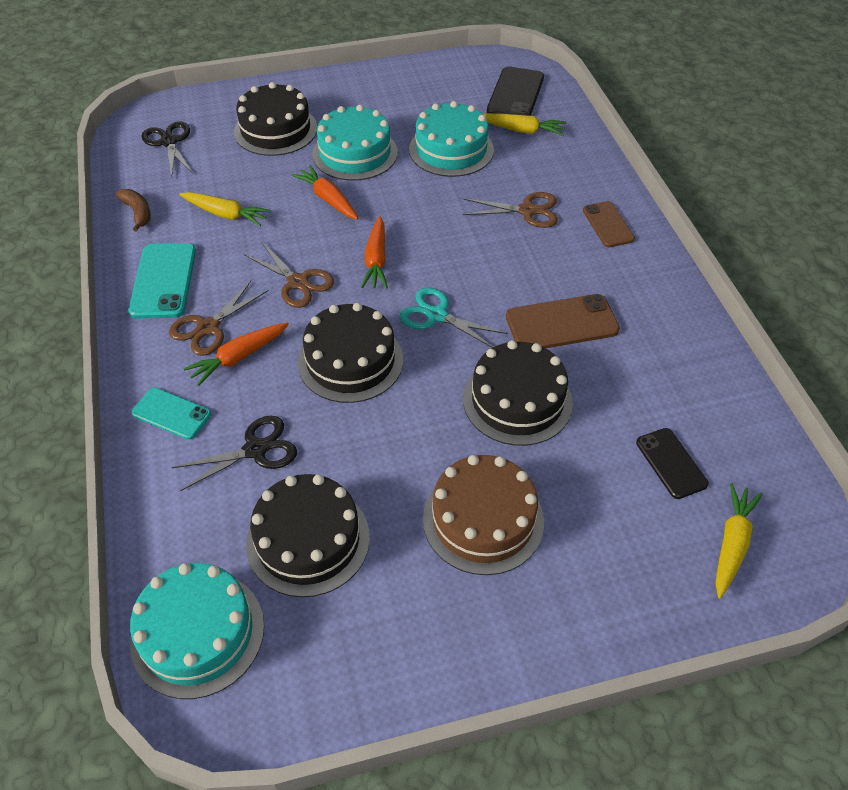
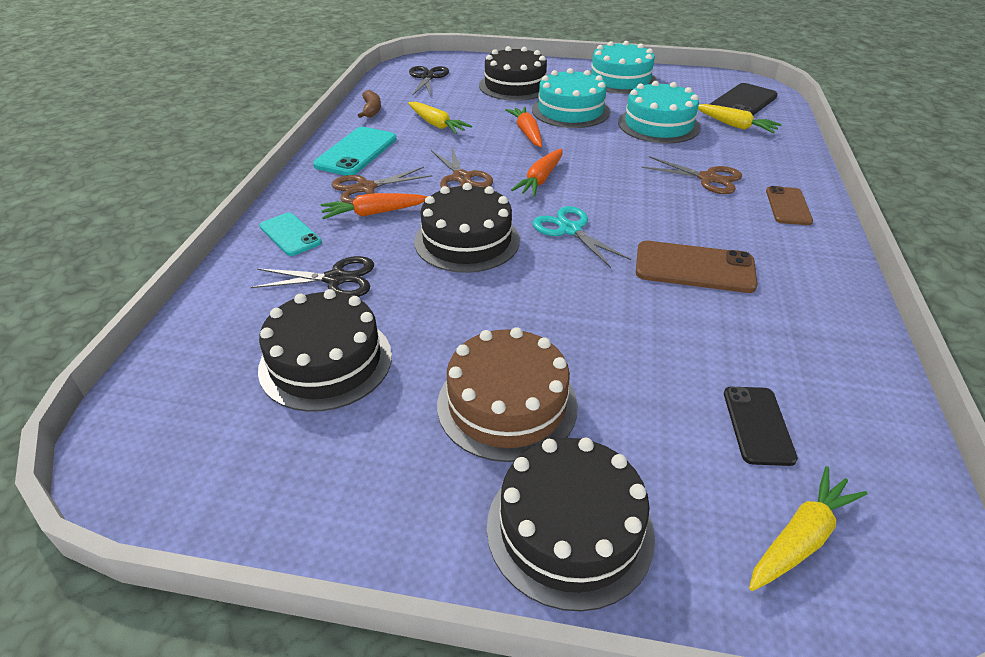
camera: 25 degrees right, 10 degrees down
(197, 633) = (171, 400): turquoise cake -> turquoise cake (620, 79)
(517, 400) = (609, 315): black cake -> black cake (569, 529)

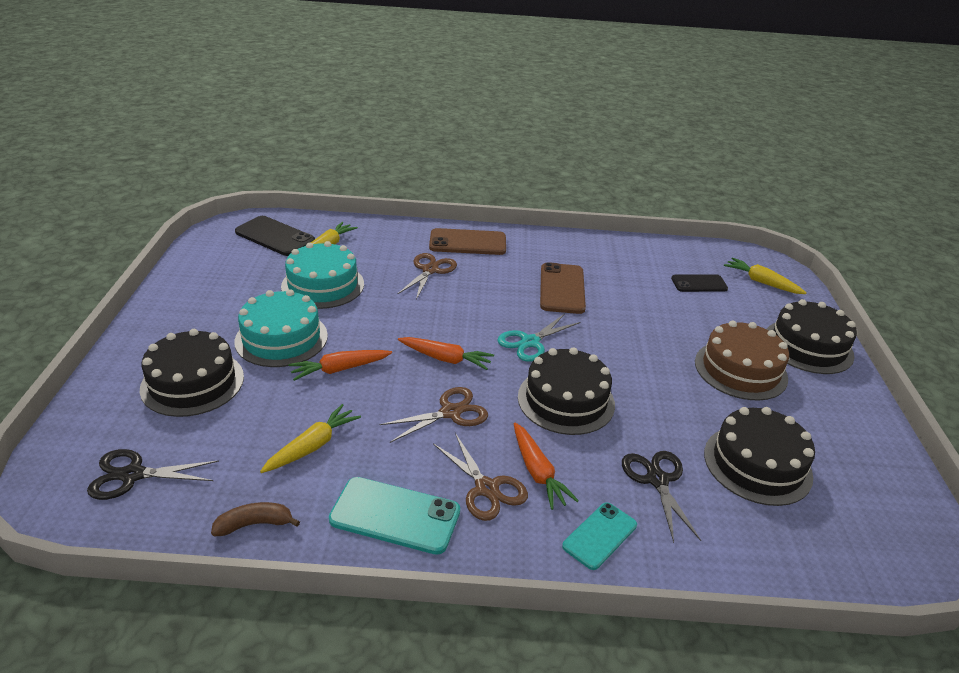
camera: 100 degrees left, 5 degrees down
(620, 79) = (194, 301): turquoise cake -> none
(788, 206) = (467, 243): brown phone -> brown phone, size x1.55

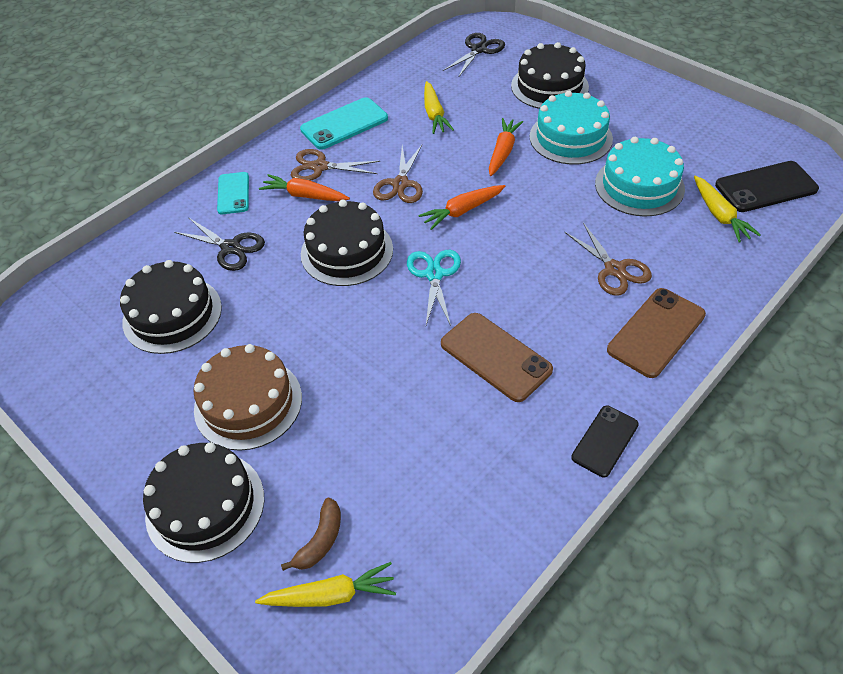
camera: 135 degrees right, 15 degrees up
(254, 524) = (396, 77): brown banana -> brown banana (320, 540)
(699, 284) = (392, 508): black phone -> black phone (605, 441)

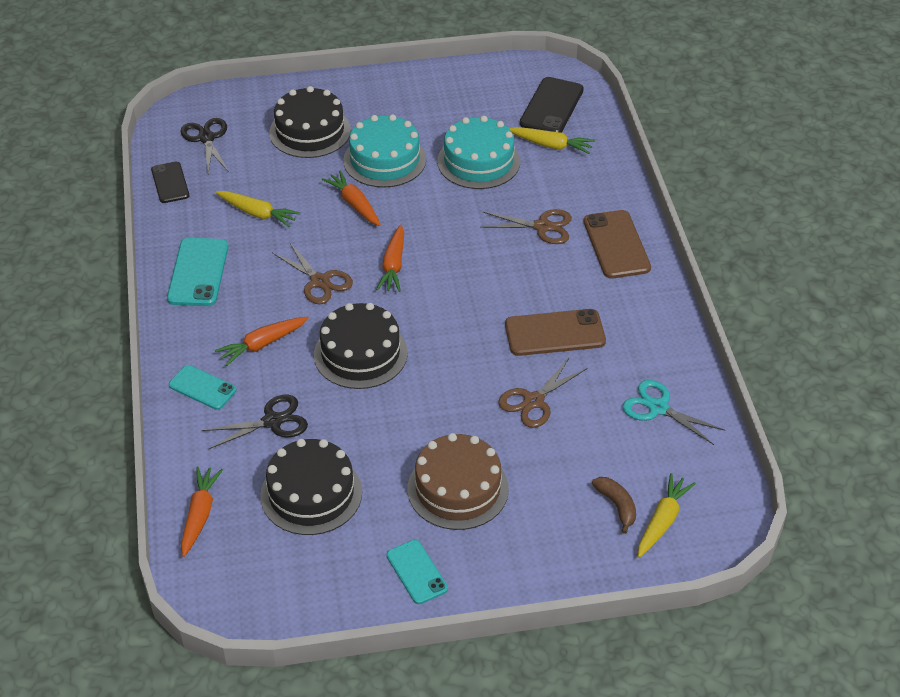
camera: 55 degrees left, 5 degrees down
(106, 267) = (200, 515): none -> orange carrot
(131, 433) = (416, 572): none -> turquoise phone
(205, 505) = (529, 556): black cake -> none
(320, 167) = (236, 317): brown scissors -> brown scissors (533, 401)
(434, 274) = (442, 319): turquoise scissors -> turquoise scissors (658, 408)
(605, 441) = (674, 324): black phone -> black phone (170, 183)

